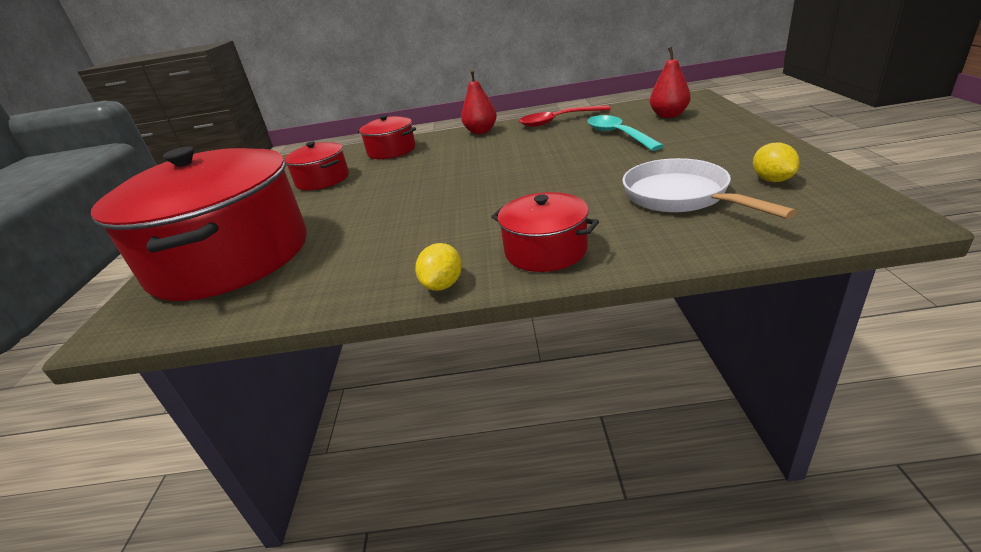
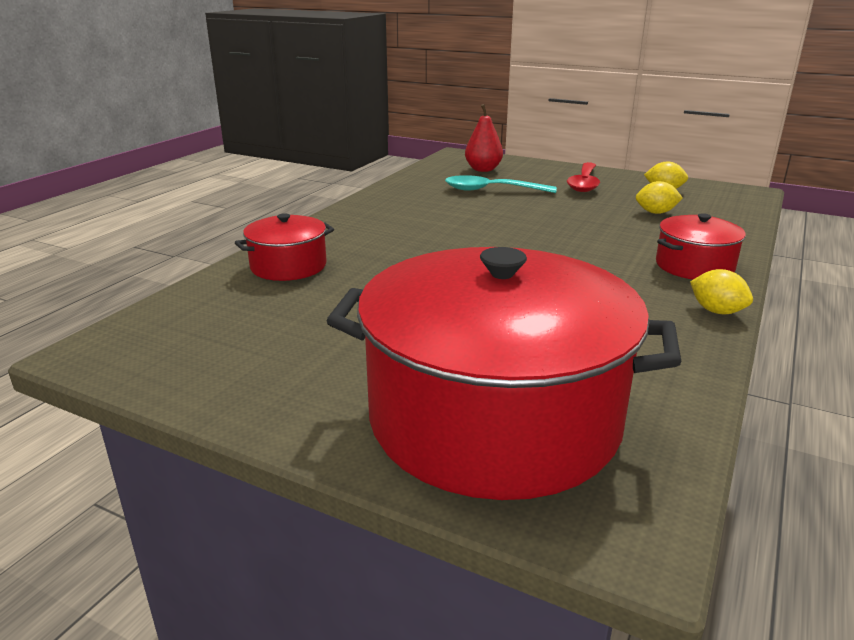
camera: 65 degrees left, 5 degrees down
(322, 180) = (303, 321): red pot -> none
(481, 131) = (343, 220): red pear -> none
(557, 121) = (398, 193): red spoon -> red spoon (584, 183)
(681, 197) = (656, 213): white pan -> yellow lemon

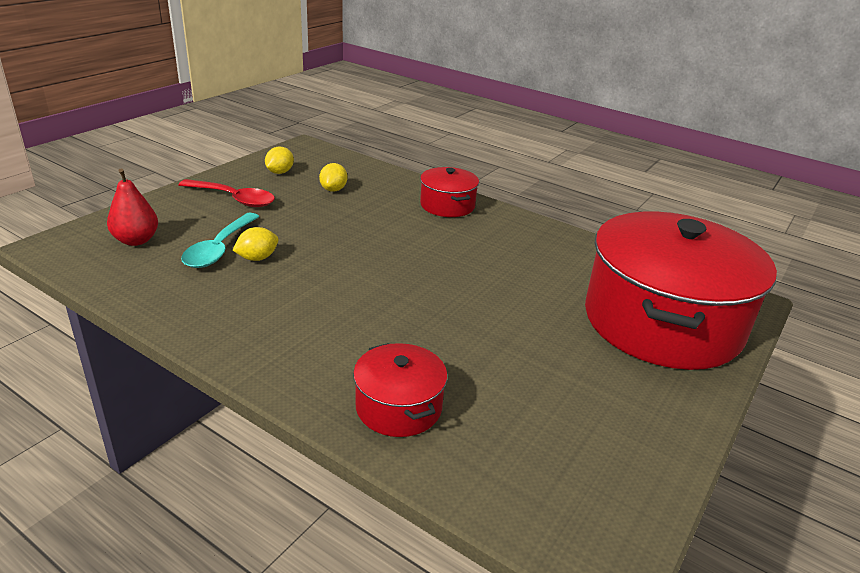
camera: 85 degrees left, 5 degrees up
(716, 311) = (519, 218): yellow lemon -> yellow lemon (257, 258)

